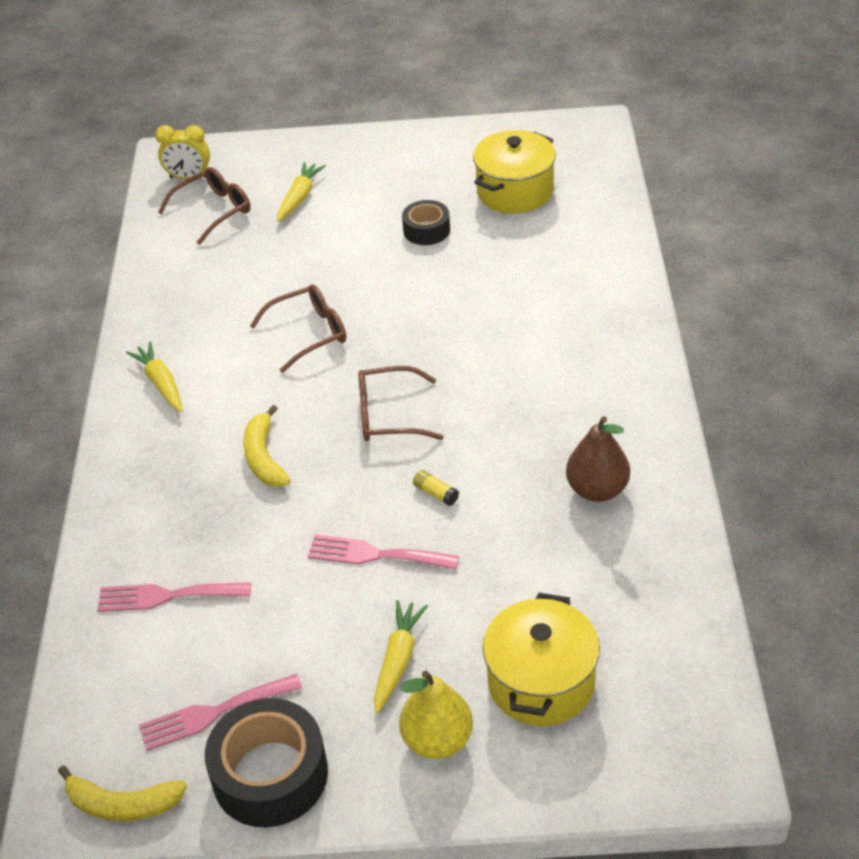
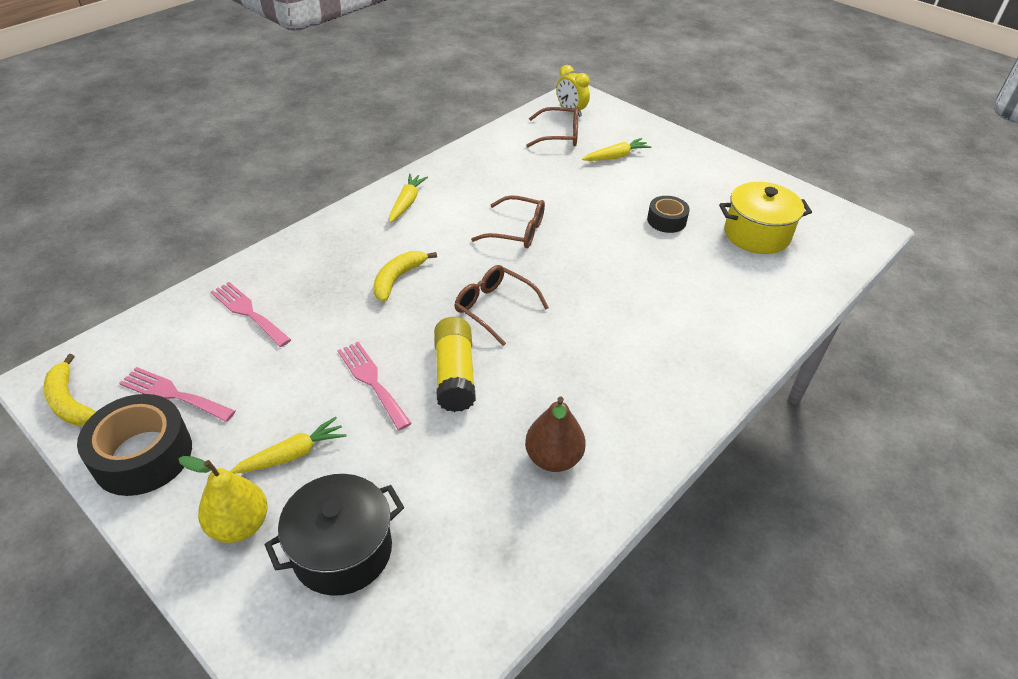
camera: 40 degrees right, 0 degrees up
(436, 493) = (455, 375): yellow glue stick -> yellow glue stick, size x2.42
(541, 682) = (342, 550): yellow pot -> black pot

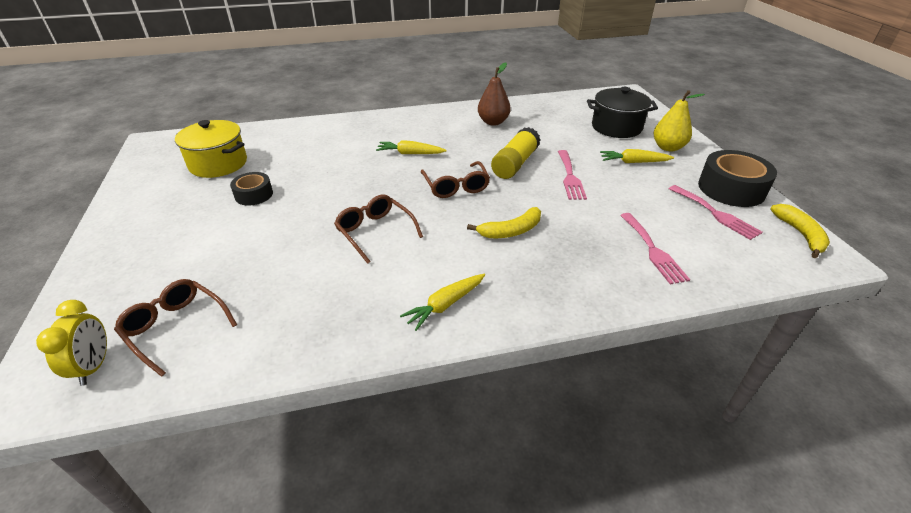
camera: 145 degrees left, 5 degrees down
(616, 157) = (178, 269): yellow carrot -> yellow carrot (410, 153)

